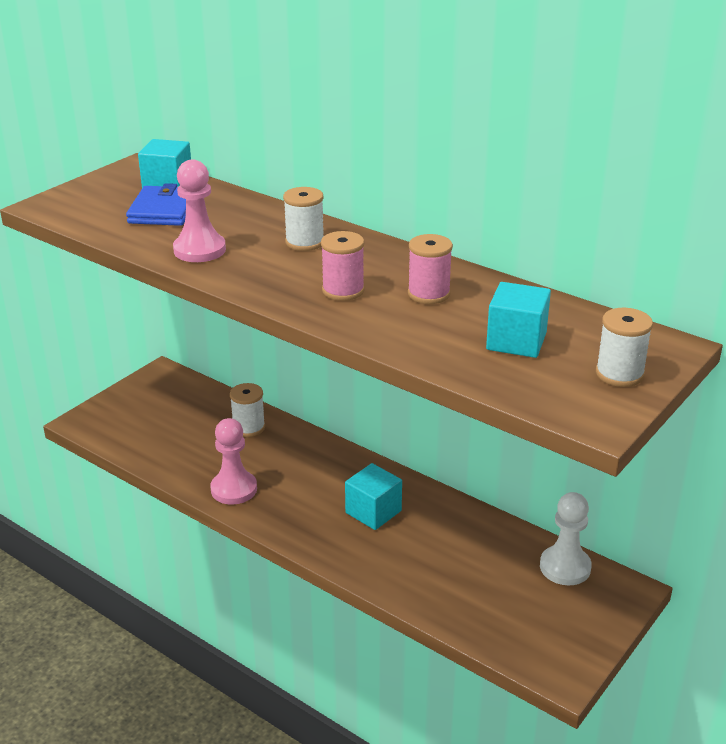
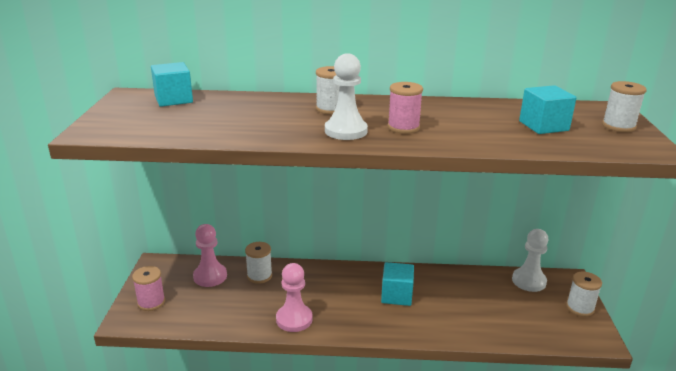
camera: 35 degrees left, 5 degrees down
(163, 210) = (197, 114): blue wallet -> none
(199, 250) = (266, 130): pink pawn -> pink pawn (210, 276)
(274, 276) = (346, 131): none -> white pawn
(429, 294) = (454, 116): pink spool -> pink spool (151, 302)
(590, 628) = (580, 308): none -> white spool

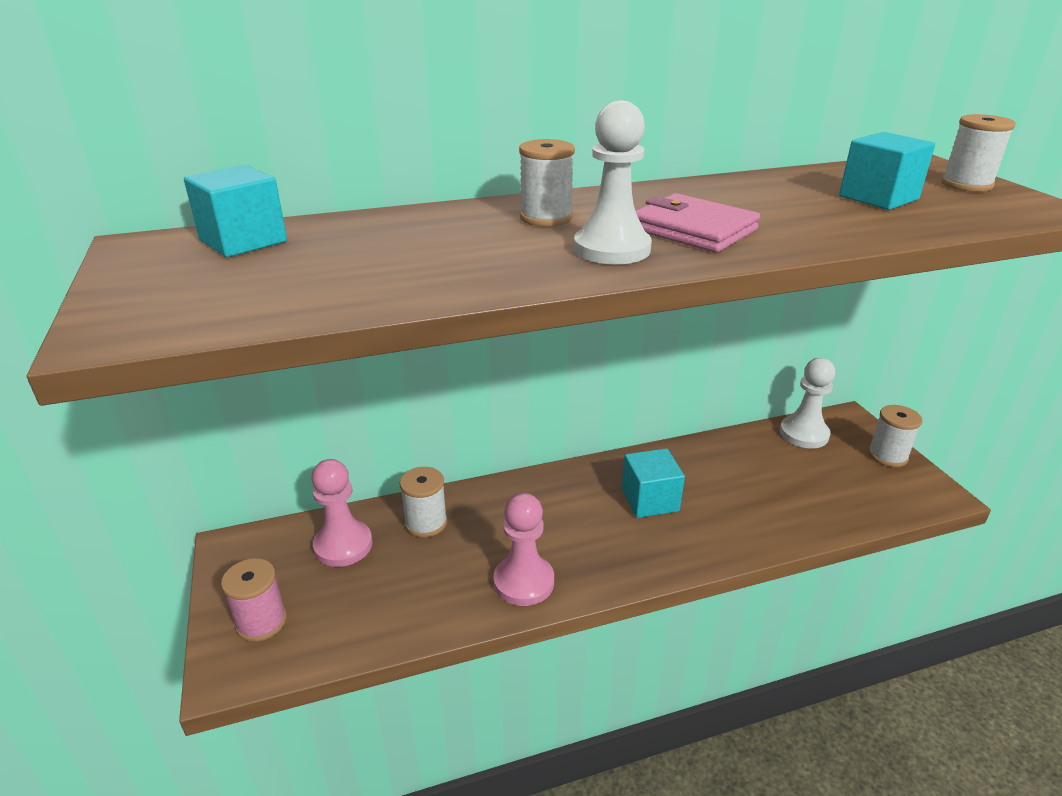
camera: 20 degrees left, 5 degrees up
(403, 127) = (693, 229): pink spool -> pink wallet

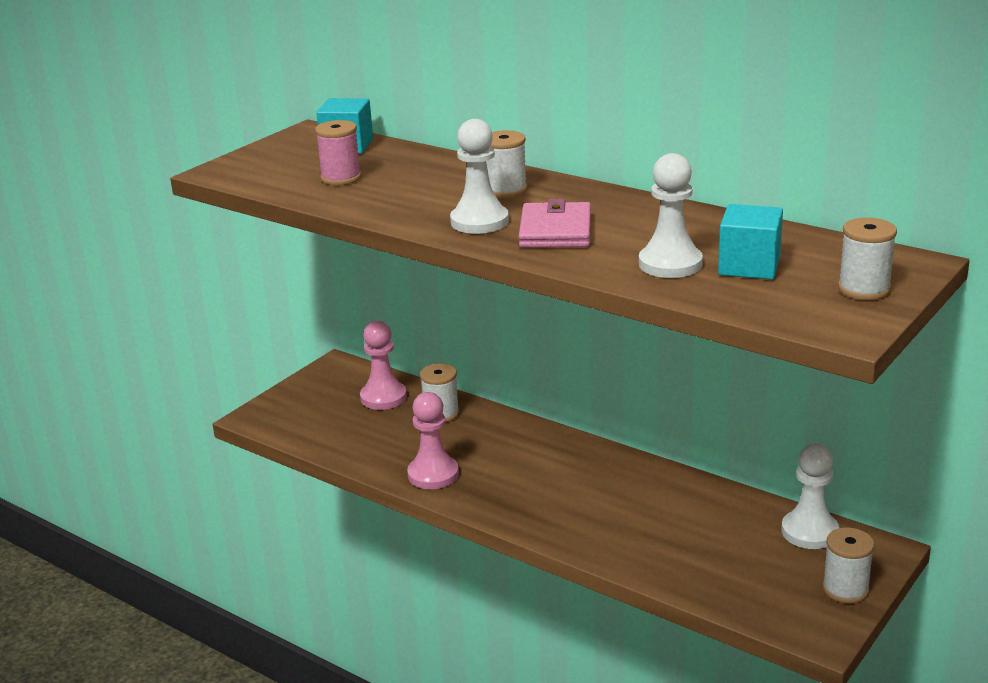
camera: 55 degrees right, 5 degrees down
(261, 622) = (295, 407): pink spool -> pink spool (341, 178)
(650, 500) = (590, 489): turquoise cube -> none
(841, 217) = (670, 264): none -> white pawn

